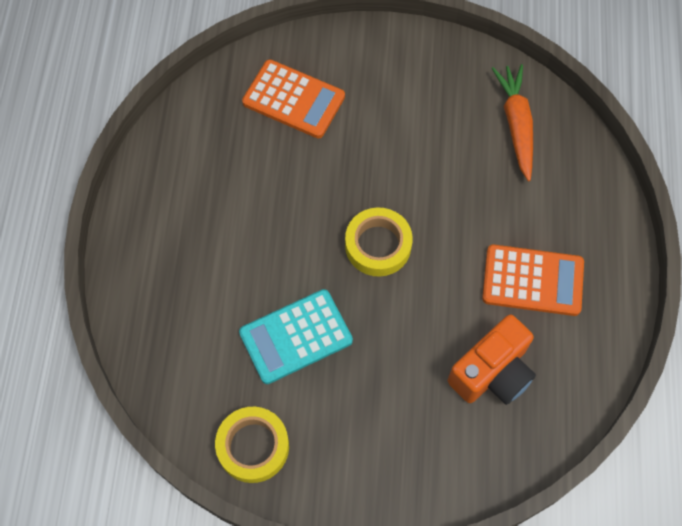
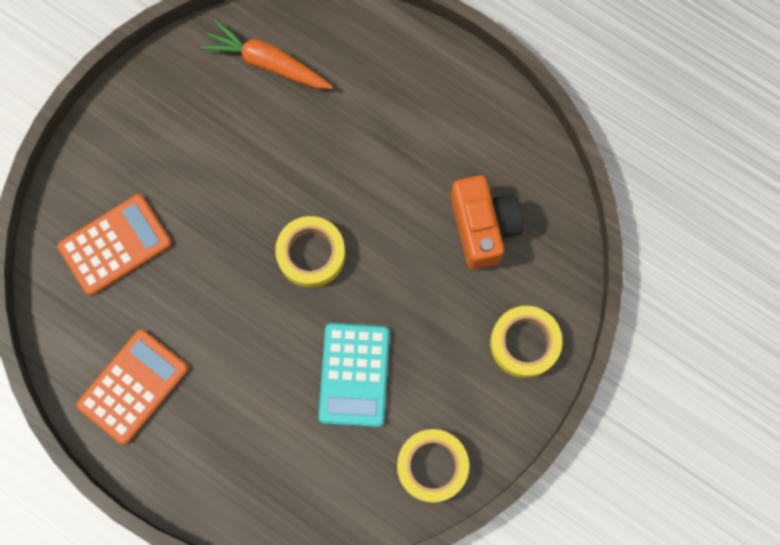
camera: 60 degrees left, 10 degrees up
(411, 467) = (524, 343): none -> yellow tape
(532, 280) = (422, 143): orange calculator -> orange calculator (133, 386)

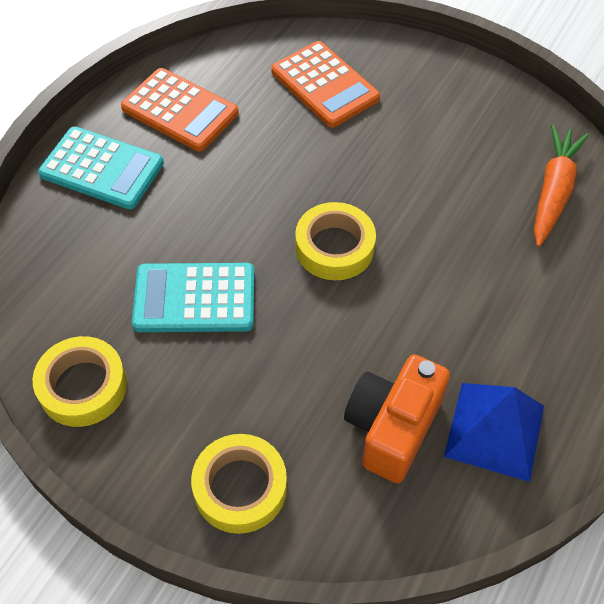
camera: 85 degrees right, 20 degrees down
(200, 460) = (102, 169): none -> turquoise calculator
(483, 227) = (392, 428): orange camera -> orange camera turned 135 degrees clockwise
(489, 153) = (494, 431): none -> blue pyramid

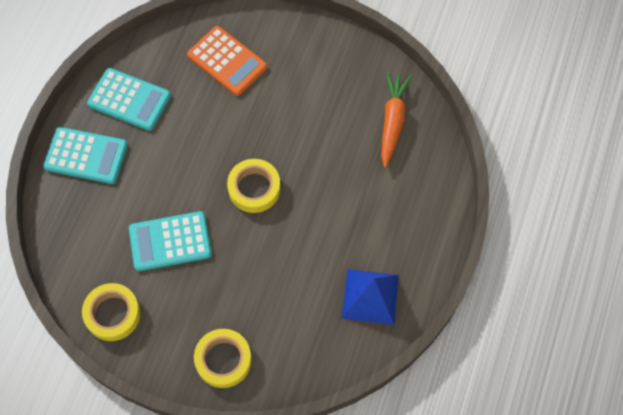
camera: 10 degrees left, 10 degrees up
(180, 110) = (129, 100): orange calculator -> turquoise calculator
(392, 428) = (308, 306): orange camera -> none

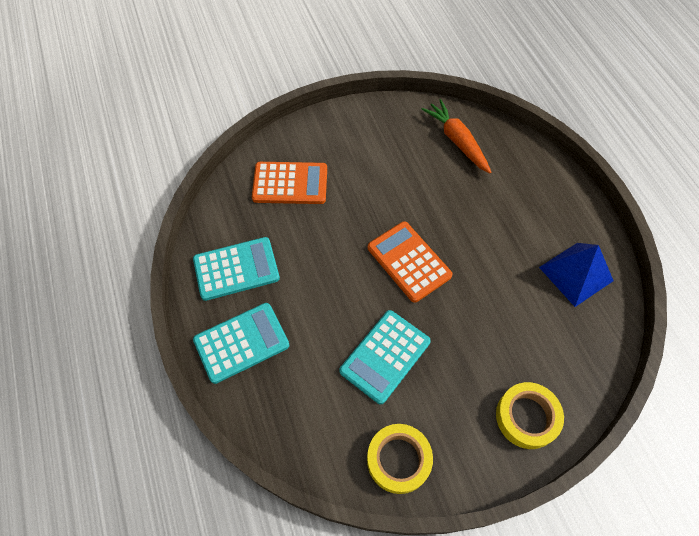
camera: 40 degrees left, 5 degrees down
(254, 188) = (409, 262): yellow tape -> orange calculator

